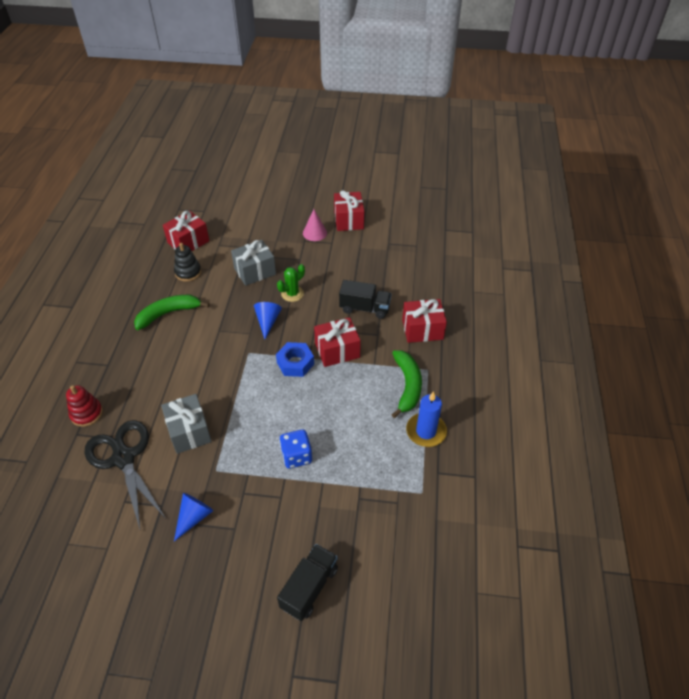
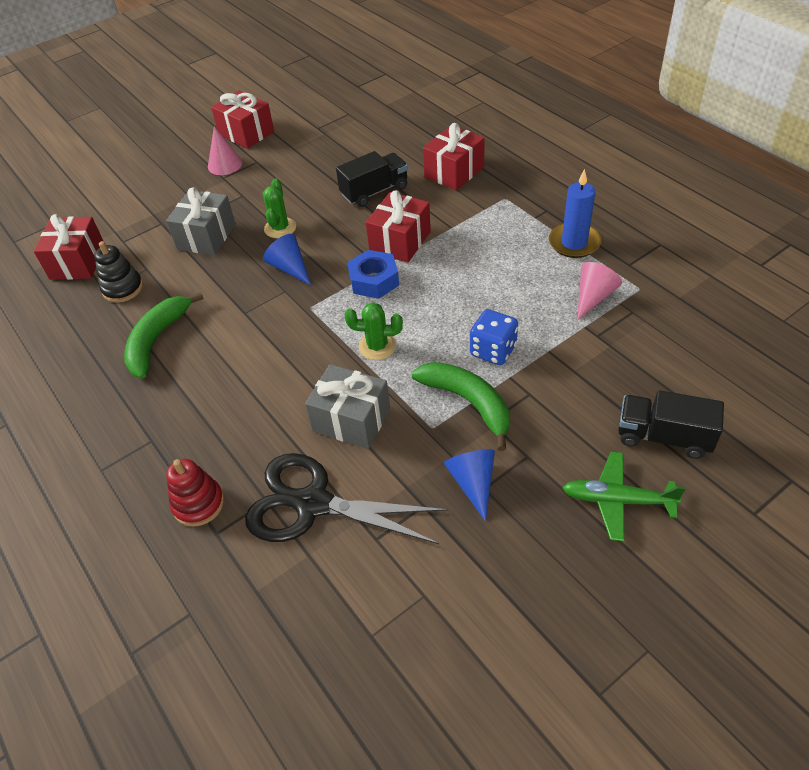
camera: 40 degrees left, 0 degrees up
(241, 595) = (617, 500): none -> green plane
(249, 402) = (377, 346): none -> green cactus
(309, 587) = (663, 437): black truck -> black truck turned 60 degrees counterclockwise
(389, 474) = (593, 297): none -> pink cone
(407, 386) = (507, 222): green banana -> green banana (468, 403)

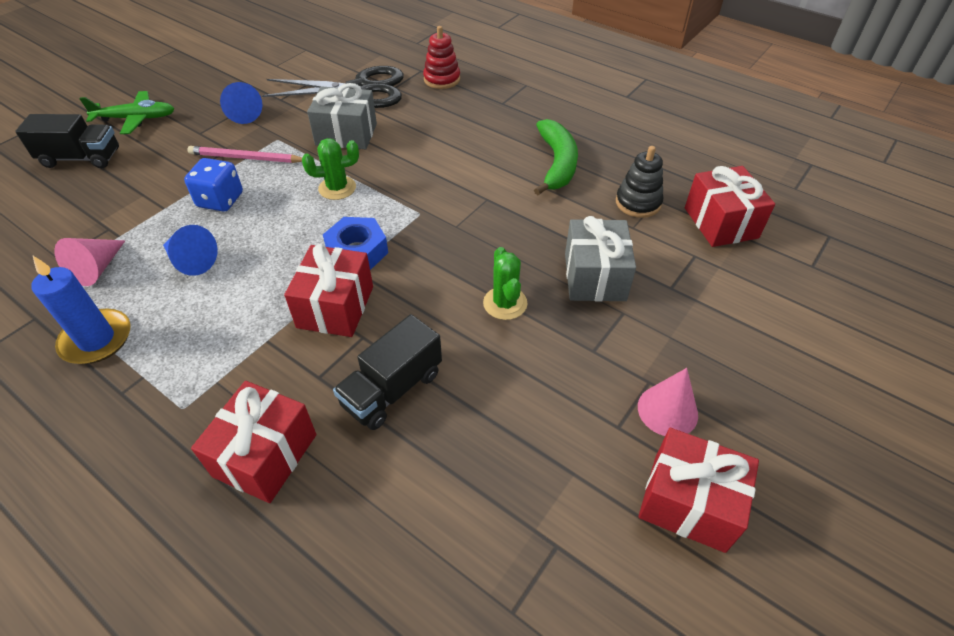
camera: 160 degrees right, 0 degrees up
(289, 268) = (464, 252): blue cone -> blue cone (191, 261)
(468, 403) = (246, 158): green banana -> pink pencil

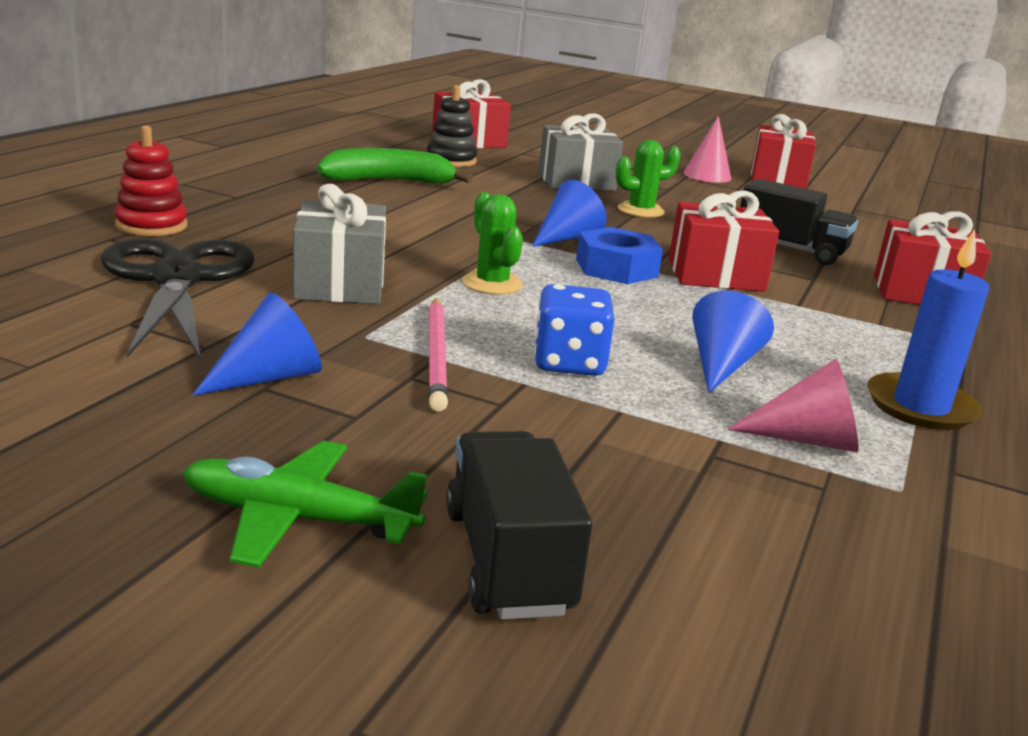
camera: 105 degrees left, 25 degrees down
(135, 119) = (299, 519): green plane -> green plane turned 60 degrees counterclockwise
(426, 238) = (567, 237): none -> blue cone

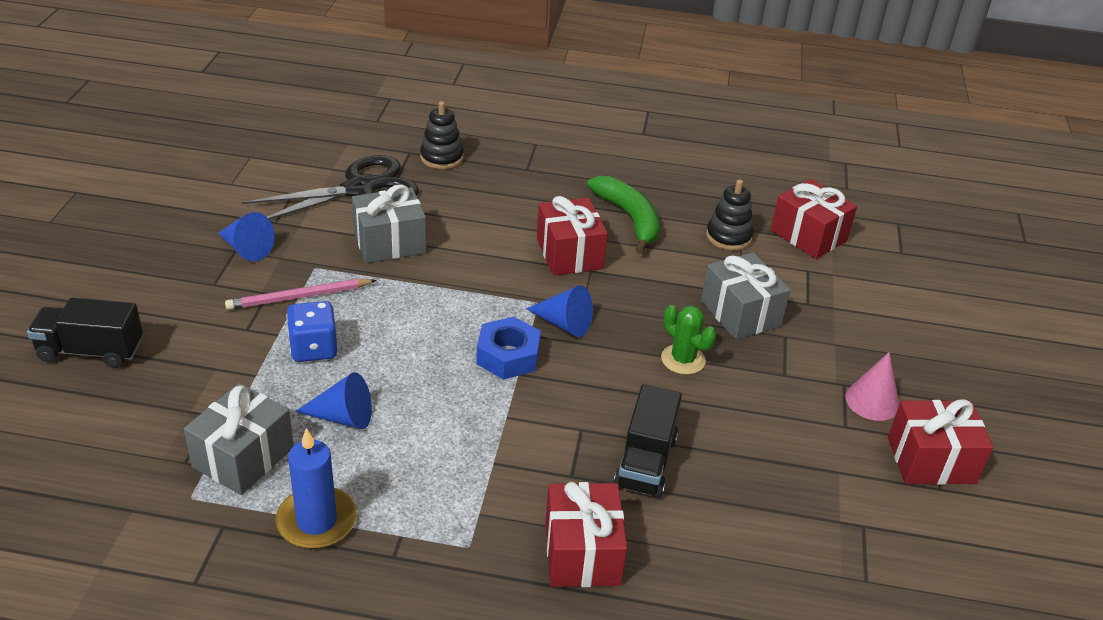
camera: 75 degrees right, 15 degrees up
(151, 225) = (442, 157): red stacking toy -> black stacking toy
(299, 519) = (113, 288): green plane -> none
(492, 284) = (431, 301): green cactus -> none
(508, 560) = (91, 351): black truck -> black truck turned 150 degrees counterclockwise
(715, 275) = (532, 412): red gift -> red gift (569, 254)
(808, 440) = (243, 457): pink cone -> grey gift

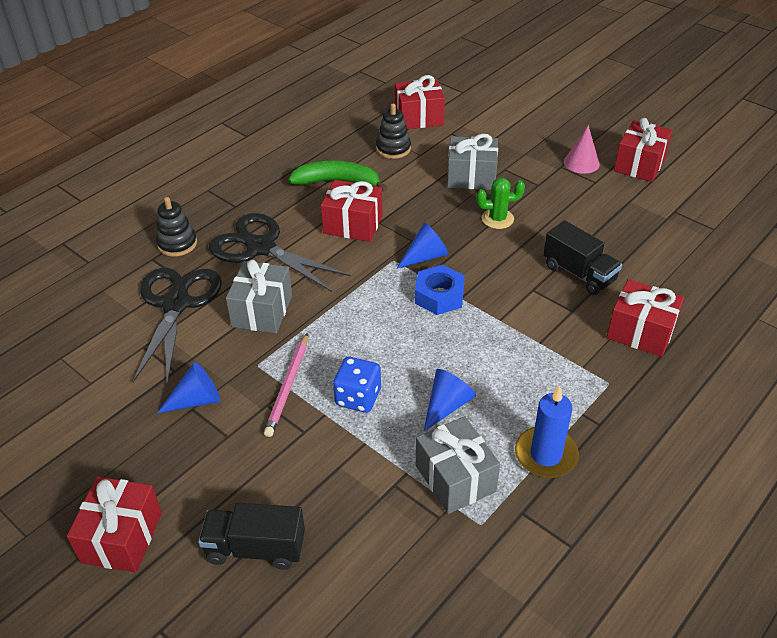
camera: 55 degrees left, 5 degrees up
(69, 270) = (122, 537): none -> red gift
(91, 351) = (255, 548): black truck -> black truck turned 60 degrees clockwise
(479, 207) = (261, 247): none -> black scissors

